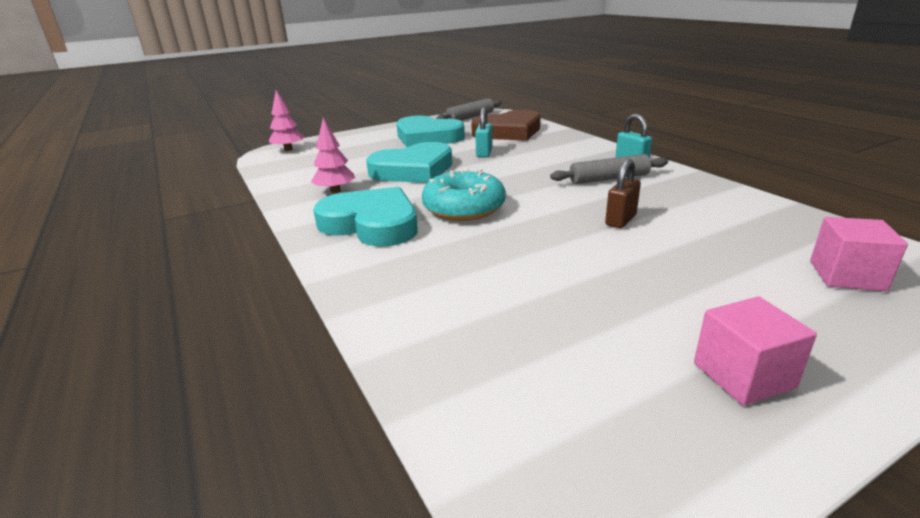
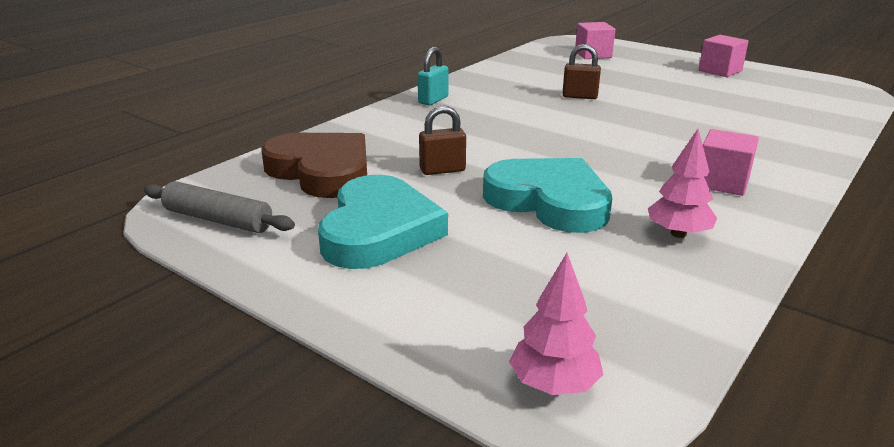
camera: 115 degrees left, 0 degrees up
(371, 224) = (722, 182): turquoise heart -> pink cube
(464, 208) = (629, 149): turquoise donut -> none
(484, 153) = (442, 170): turquoise padlock -> brown padlock
(609, 179) = (486, 105): grey rolling pin -> none

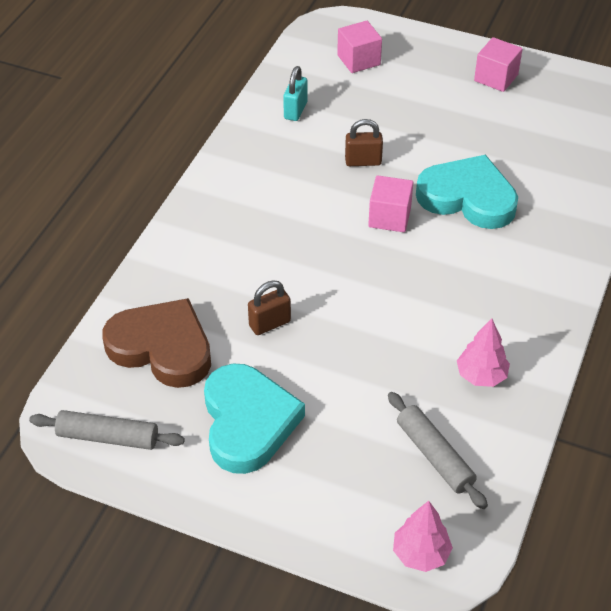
camera: 15 degrees left, 20 degrees up
(433, 100) = (217, 196): turquoise padlock -> turquoise padlock (295, 110)
(549, 201) = (373, 352): turquoise heart -> turquoise heart (468, 197)
(601, 290) = (434, 456): none -> grey rolling pin
(722, 182) = (509, 295): pink cube -> pink cube (389, 217)

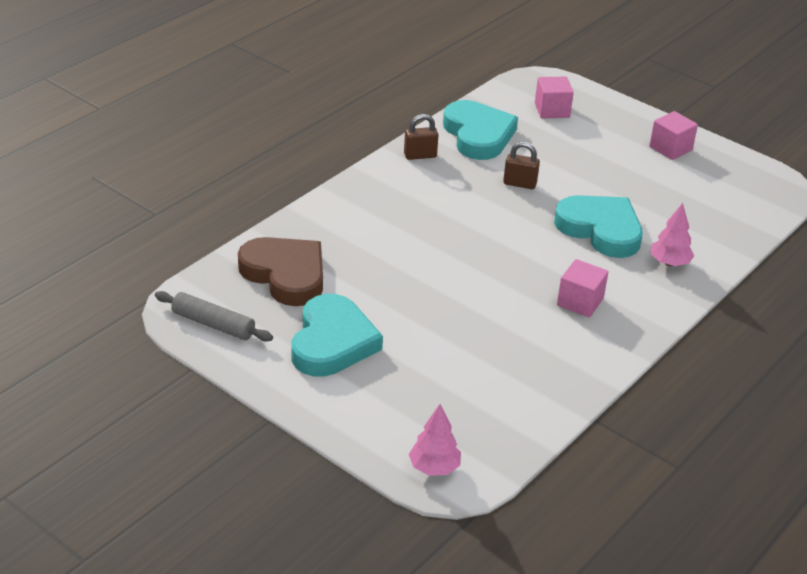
camera: 15 degrees right, 10 degrees down
(269, 324) = (383, 279): brown padlock -> brown padlock (420, 155)
(295, 110) = (478, 135): turquoise padlock -> turquoise heart
(389, 217) = (523, 228): pink cube -> pink cube (580, 302)
(434, 456) = (479, 404): grey rolling pin -> none
(481, 376) = (548, 358): pink tree -> pink tree (669, 263)

